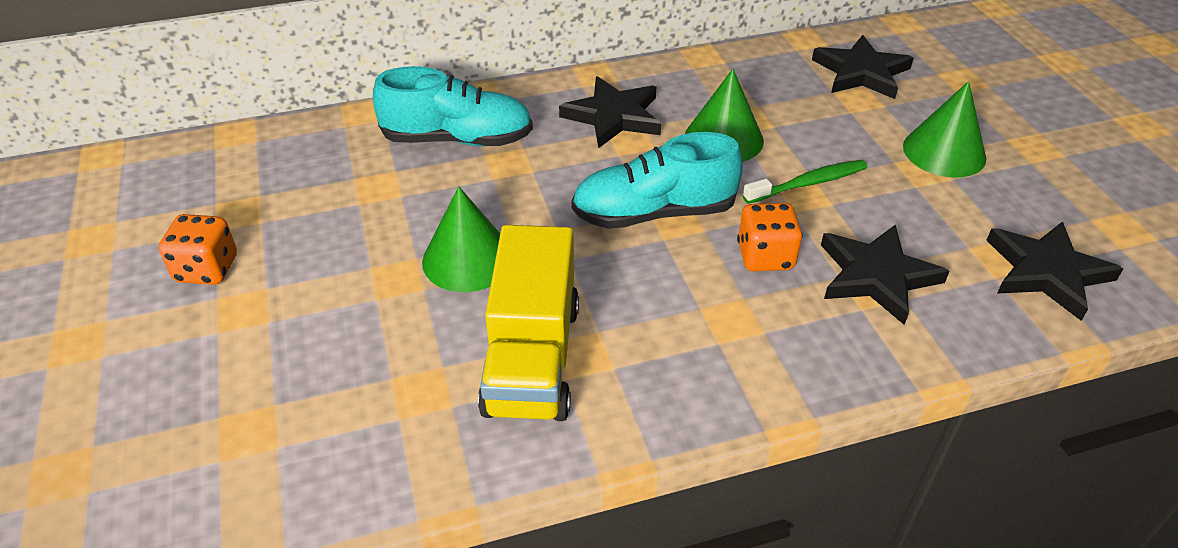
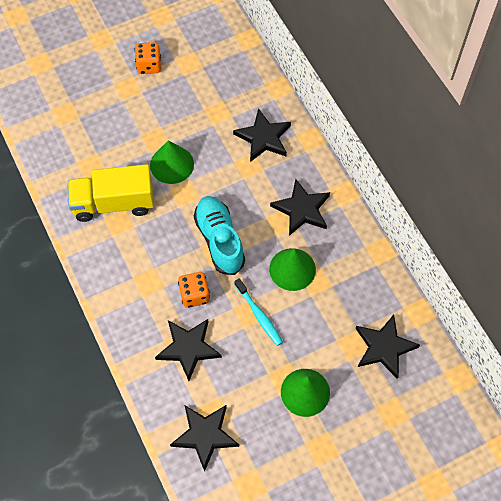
camera: 80 degrees right, 20 degrees up
(457, 139) = (263, 138): turquoise shoe -> black star
(807, 183) = (259, 315): green toothbrush -> turquoise toothbrush

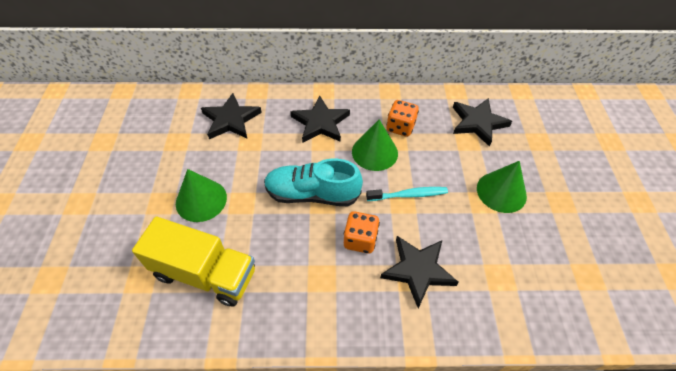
camera: 65 degrees left, 10 degrees down
(114, 203) = (205, 273): yellow truck -> yellow truck turned 90 degrees counterclockwise
(149, 65) = (73, 174): orange dice -> orange dice (400, 127)
(205, 435) = (523, 295): black star -> none

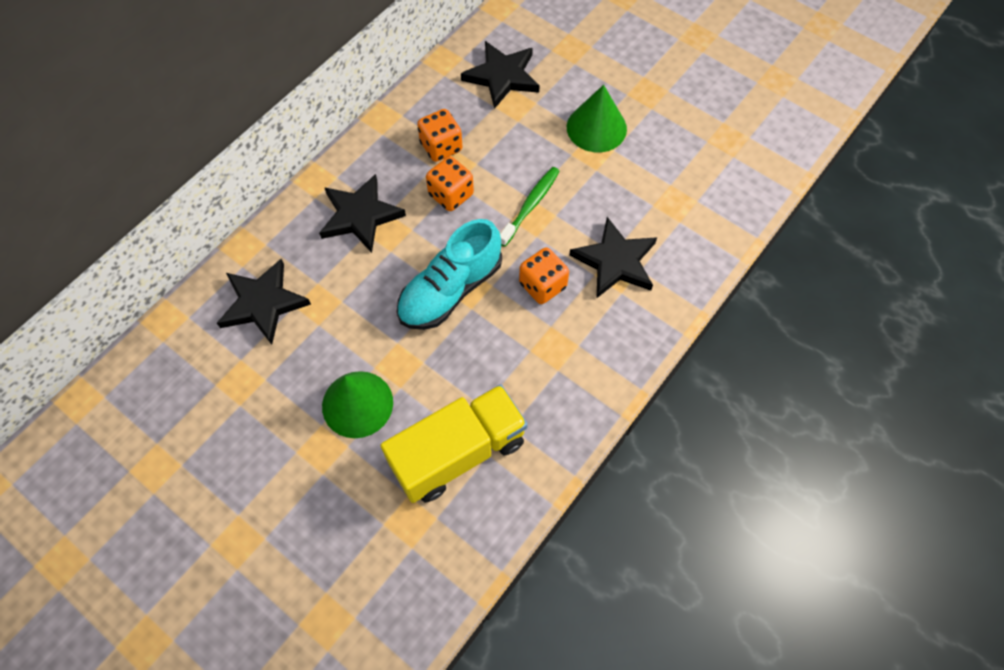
camera: 50 degrees left, 10 degrees up
(374, 152) = (451, 195): green cone -> orange dice
(408, 195) = (530, 206): turquoise toothbrush -> green toothbrush

